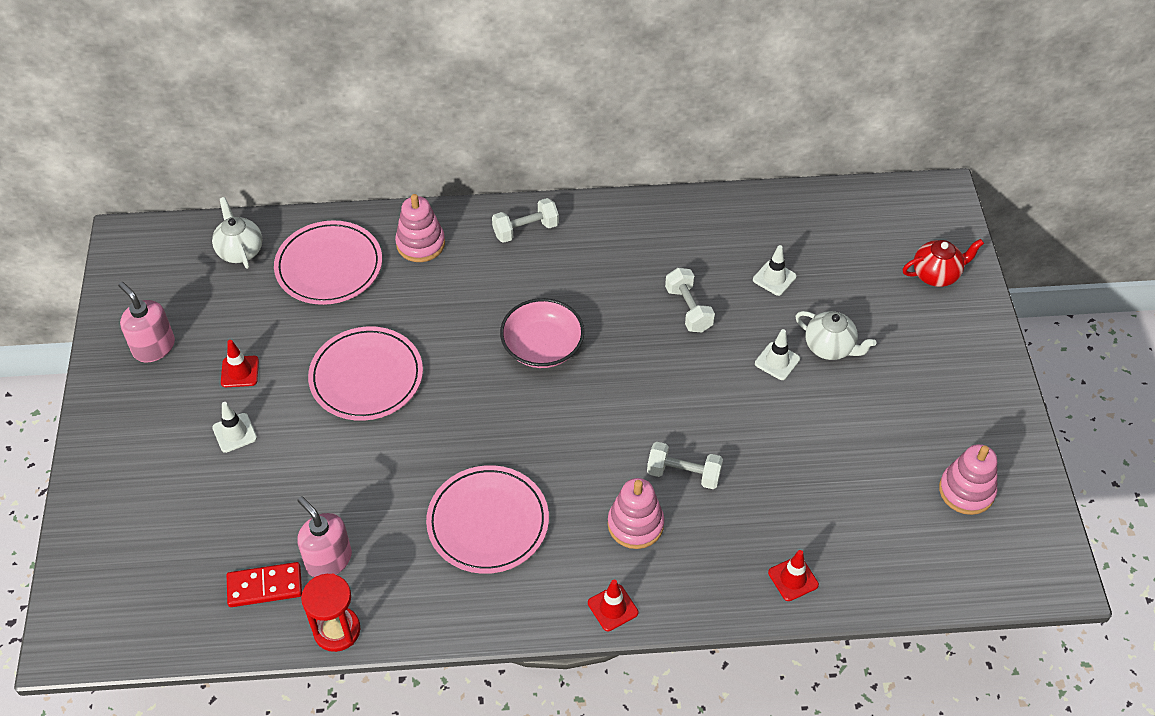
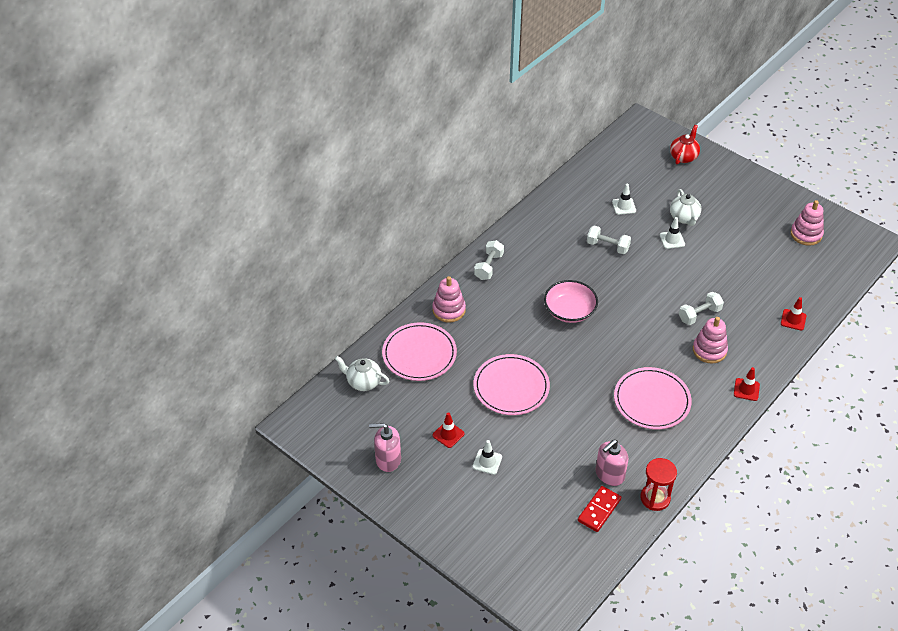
camera: 45 degrees left, 5 degrees down
(328, 559) = (609, 475): pink soap dispenser -> pink soap dispenser turned 45 degrees counterclockwise
(830, 347) = (684, 218): white teapot -> white teapot turned 90 degrees clockwise

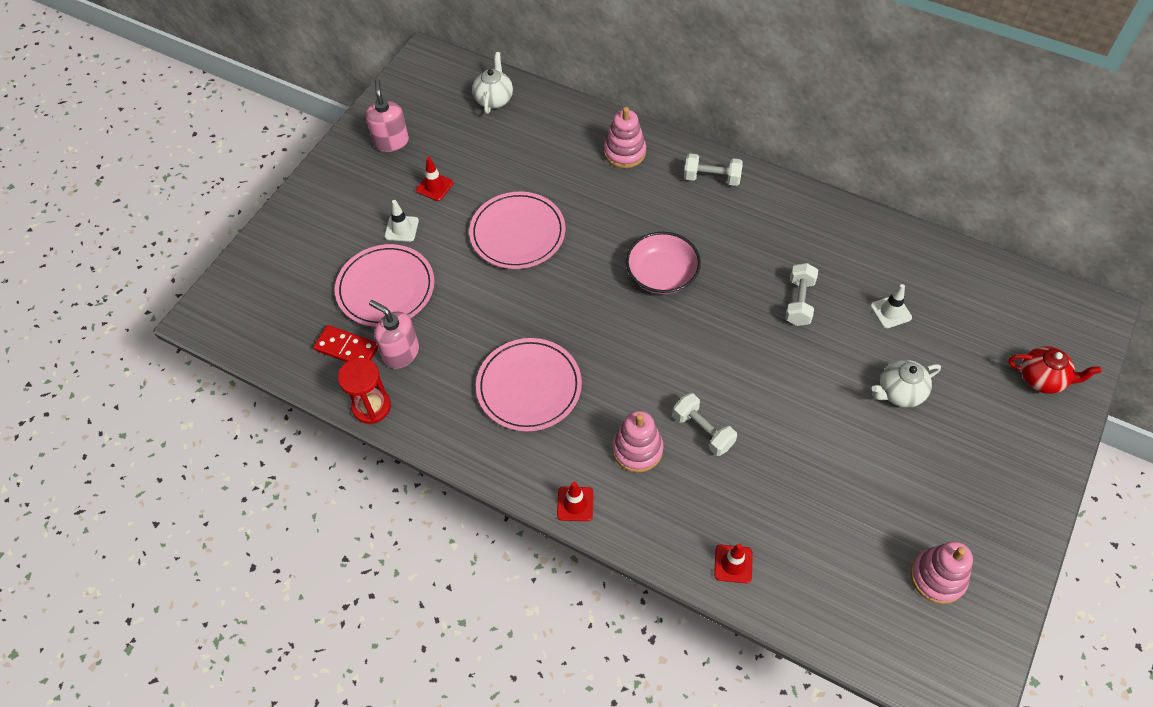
camera: 80 degrees right, 10 degrees up
(419, 354) = (547, 139): pink plate -> pink plate (385, 288)
(672, 240) = (845, 381): white traffic cone -> none

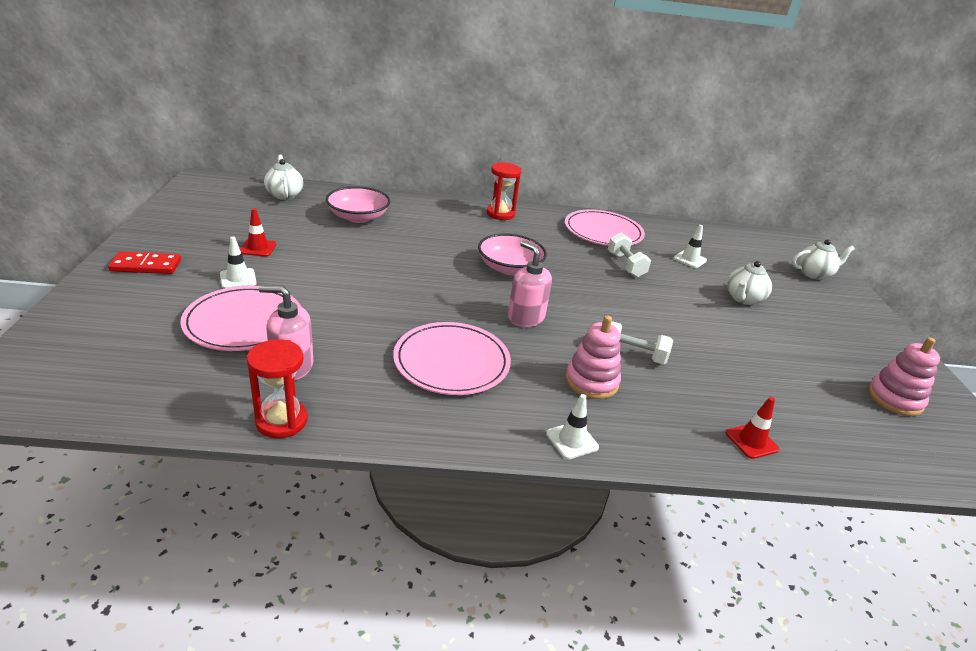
camera: 35 degrees left, 25 degrees down
(347, 348) = (221, 378): red domino -> red domino (146, 266)
(391, 141) = (194, 227): pink soap dispenser -> pink soap dispenser (525, 318)
(517, 233) = (362, 264): pink plate -> pink plate (603, 232)
(550, 154) = (358, 217): none -> pink bowl
(575, 504) = (572, 440): red traffic cone -> white traffic cone
(624, 152) = (421, 209): pink stacking toy -> none
(712, 178) = (500, 214): white dumbbell -> red hourglass
(1042, 379) = (814, 274): red teapot -> white teapot

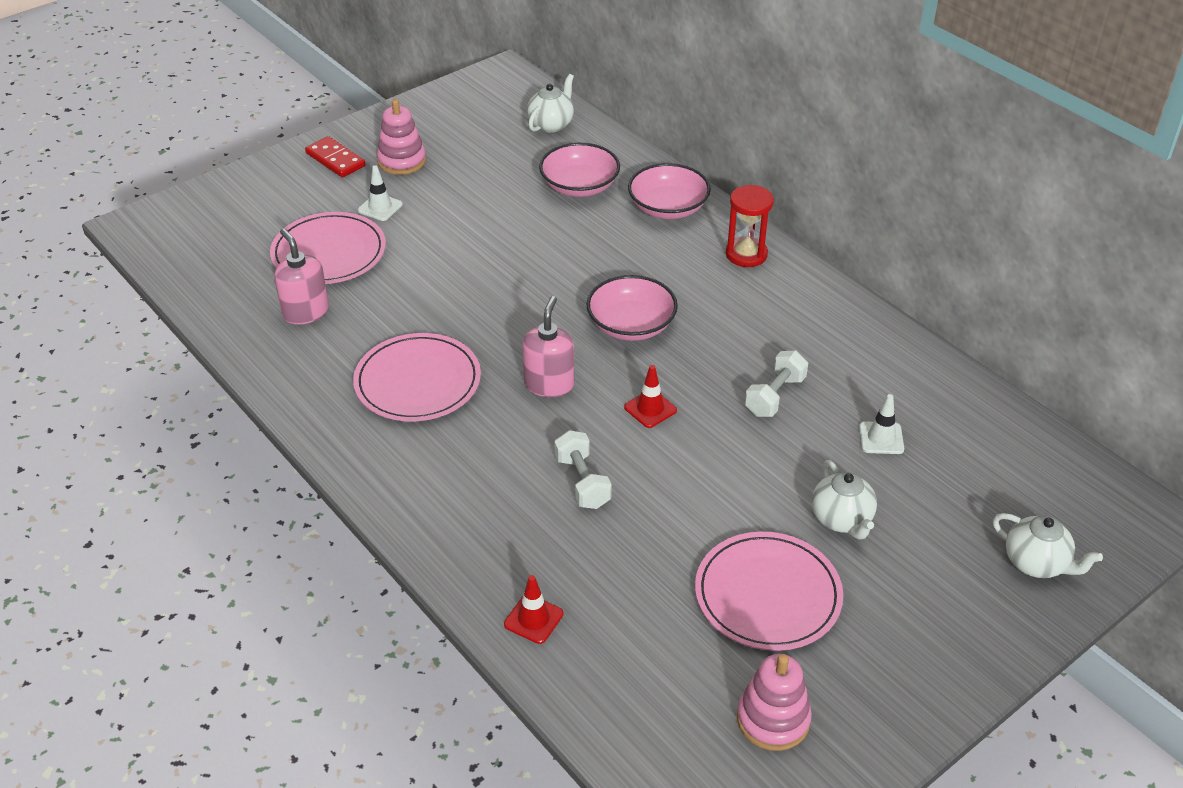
camera: 55 degrees right, 10 degrees up
(258, 248) = (438, 181): red traffic cone -> red traffic cone (650, 409)
(281, 421) = (244, 349): red hourglass -> none
(425, 209) = (668, 208): none -> pink bowl
(572, 440) = (395, 503): white traffic cone -> none
(591, 382) = (497, 475): pink stacking toy -> pink stacking toy (402, 161)
(603, 232) = (836, 342): pink plate -> pink plate (767, 595)
(743, 299) = (842, 520): white teapot -> white teapot turned 105 degrees counterclockwise

